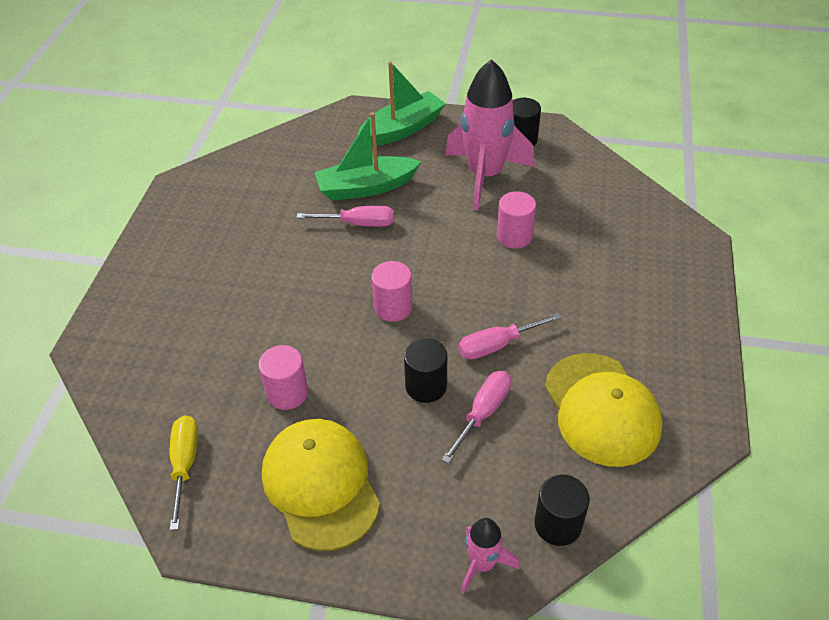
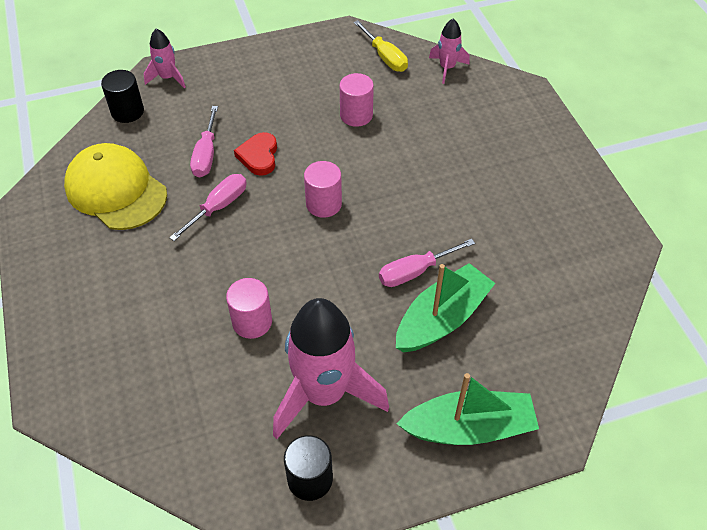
camera: 150 degrees right, 5 degrees up
(133, 413) = (447, 68): none -> pink rocket
(320, 484) = (292, 78): yellow cap -> none
(402, 129) = (468, 428): green boat -> green boat turned 120 degrees counterclockwise
(426, 386) = (259, 156): black cylinder -> red heart

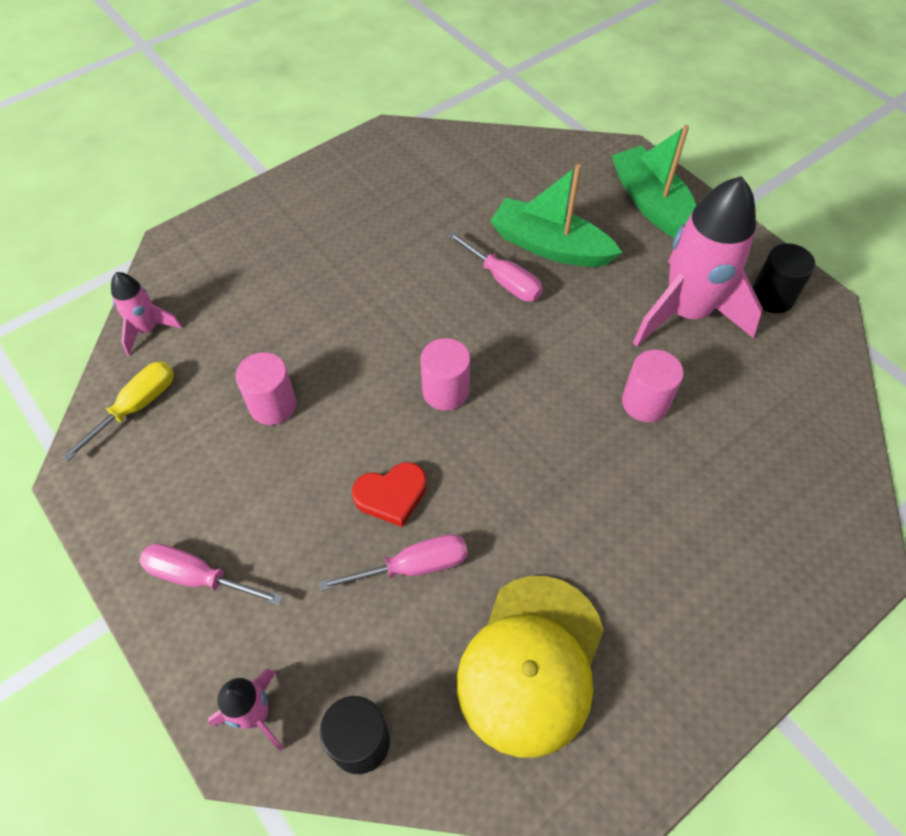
camera: 110 degrees left, 5 degrees up
(218, 207) = (502, 508): pink screwdriver -> pink screwdriver (199, 577)

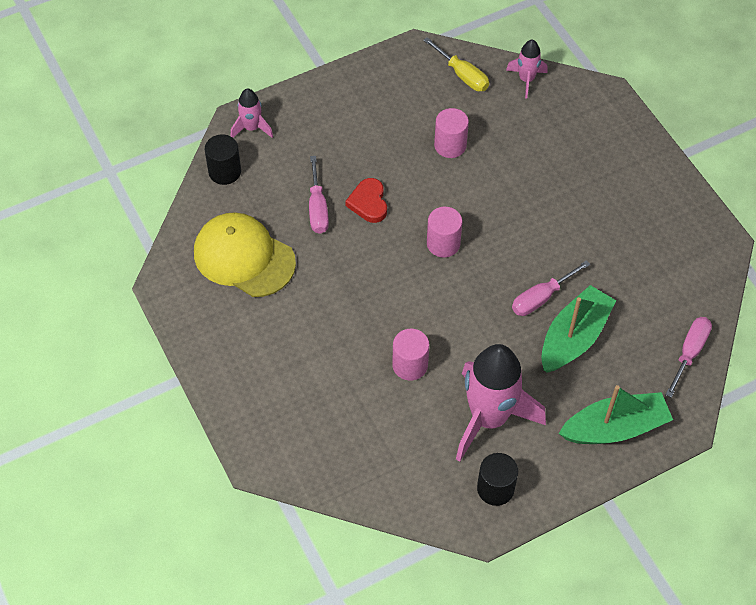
camera: 100 degrees right, 0 degrees up
(199, 577) = (336, 105): pink screwdriver -> pink screwdriver (689, 353)

